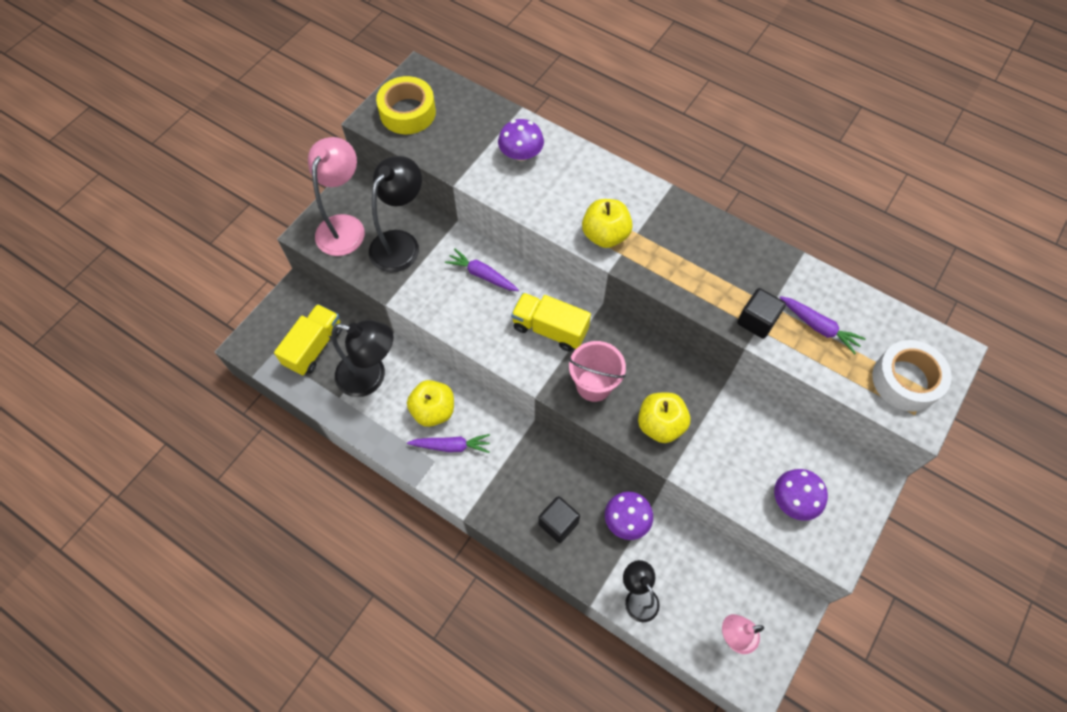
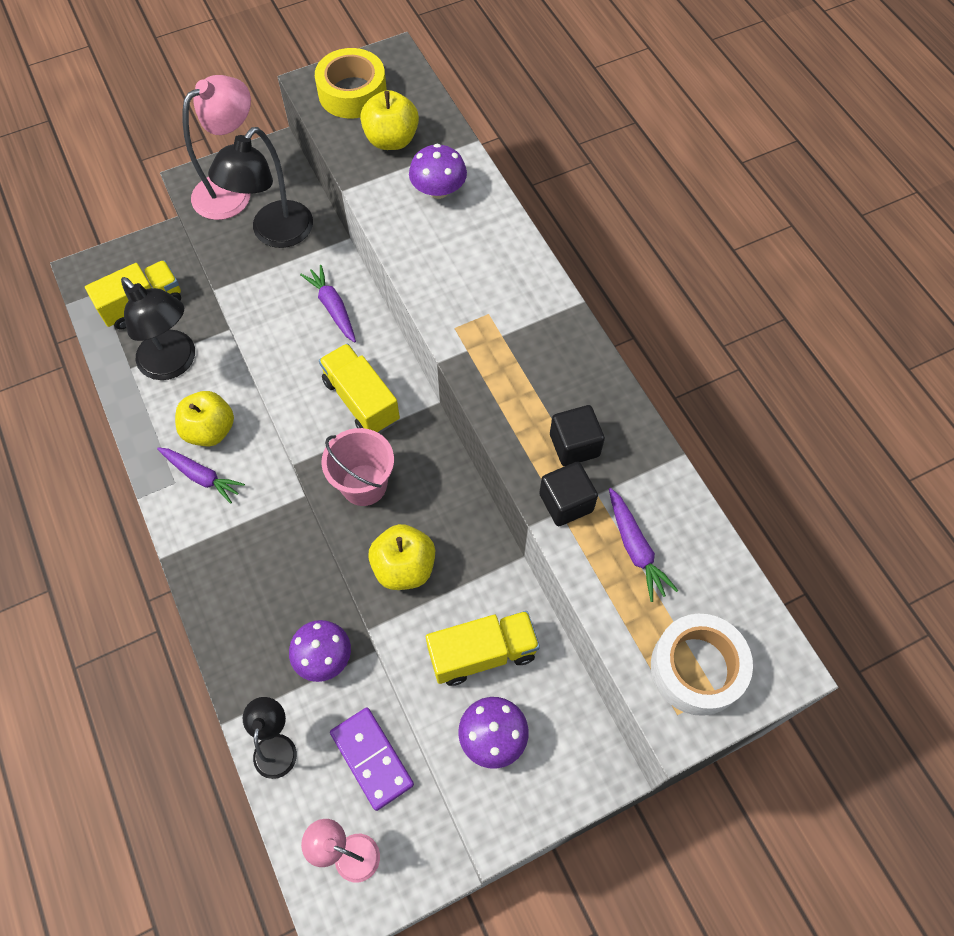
camera: 30 degrees right, 0 degrees up
(400, 243) = (274, 234): black lamp -> black lamp turned 150 degrees clockwise
(558, 523) = (251, 618): black cube -> black cube (574, 445)
(605, 235) = (464, 321): yellow apple -> yellow apple (391, 140)
(705, 567) = (371, 759): none -> purple domino
(749, 452) = (482, 653): none -> yellow truck

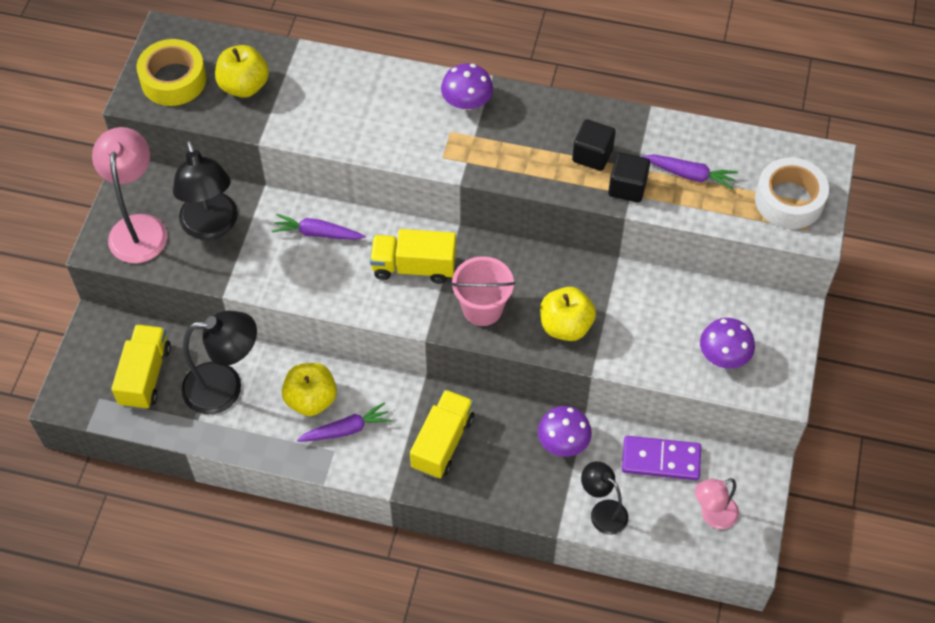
camera: 50 degrees left, 5 degrees down
(438, 190) = (319, 89): purple mushroom -> purple mushroom (467, 102)
(482, 653) = (665, 323): yellow truck -> yellow truck (442, 443)

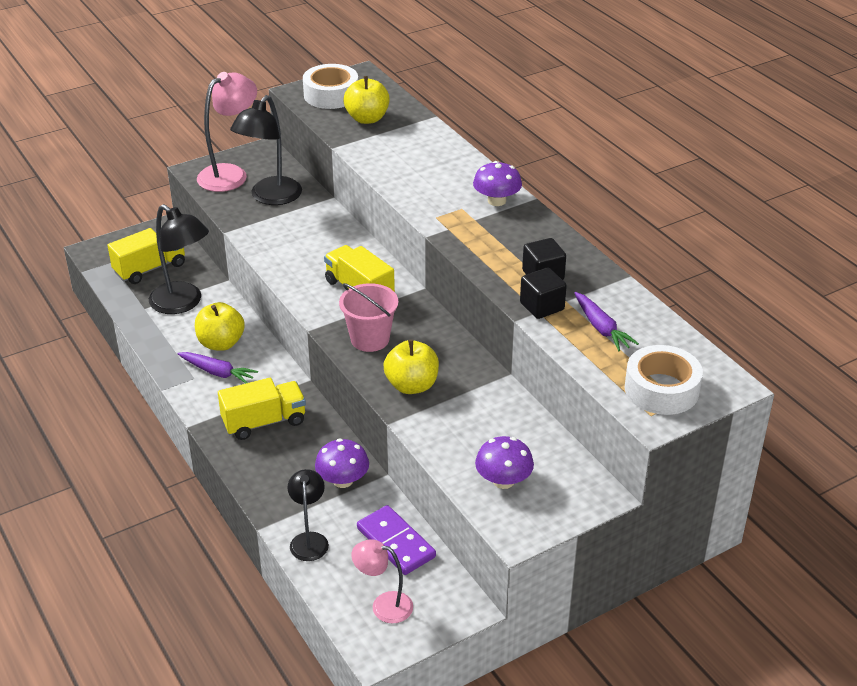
camera: 45 degrees right, 20 degrees down
(173, 80) = (331, 95): yellow tape -> white tape
(317, 233) = (326, 238): purple carrot -> none

